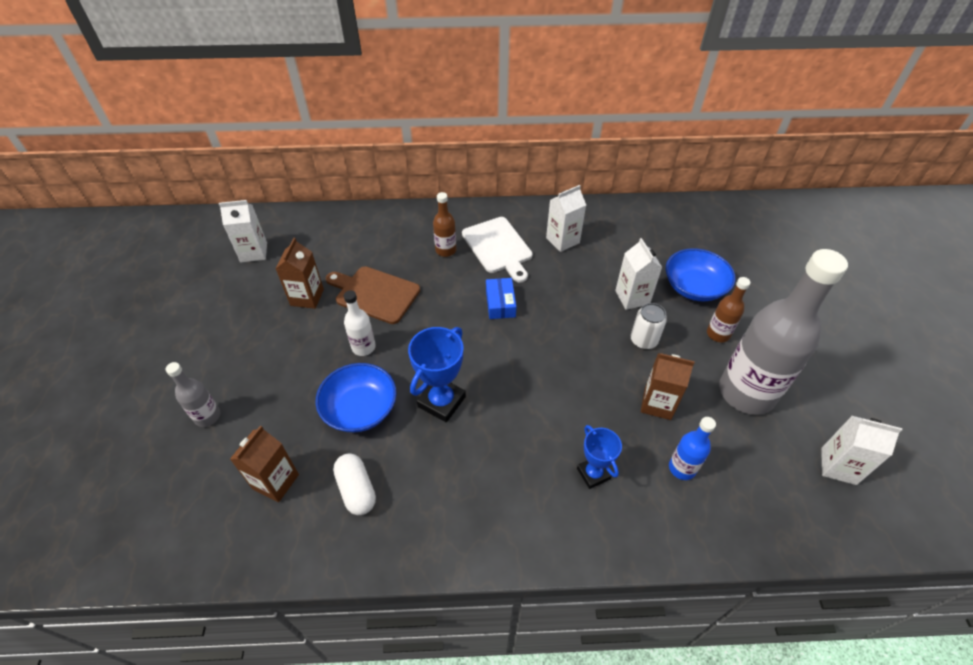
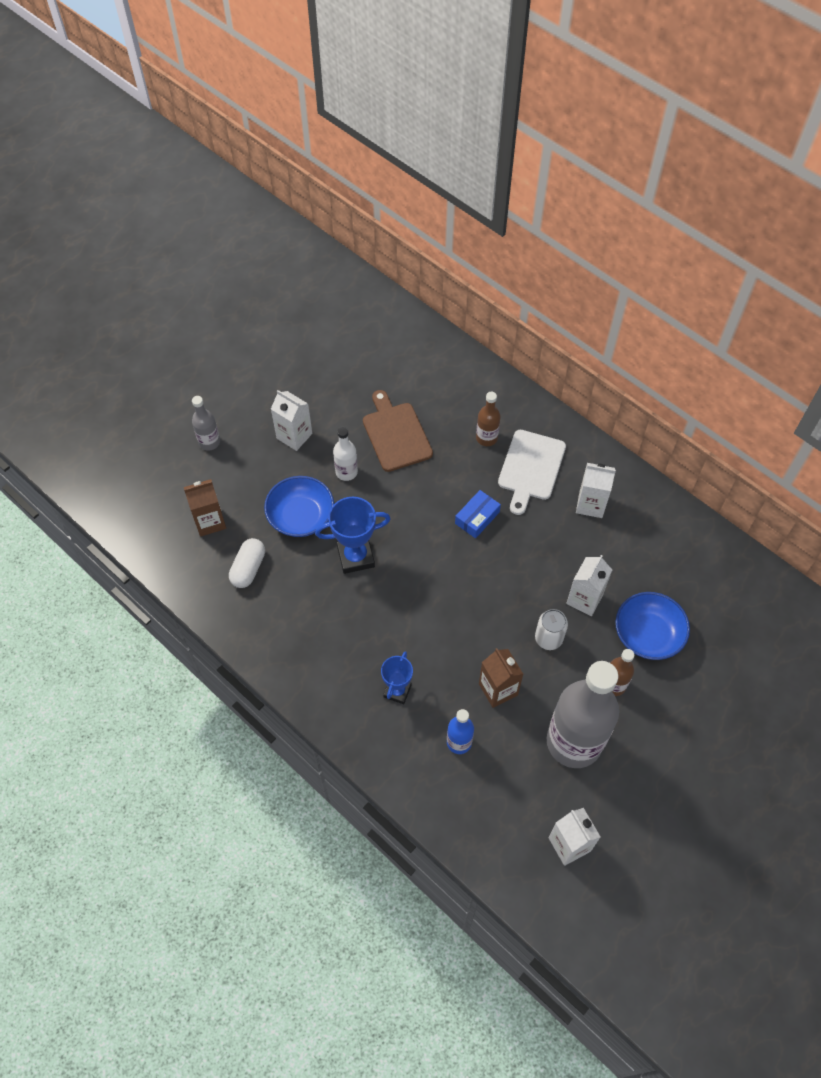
camera: 45 degrees right, 10 degrees up
(254, 252) = (346, 328): white carton -> white carton (294, 436)
(307, 297) = (347, 399): brown carton -> none

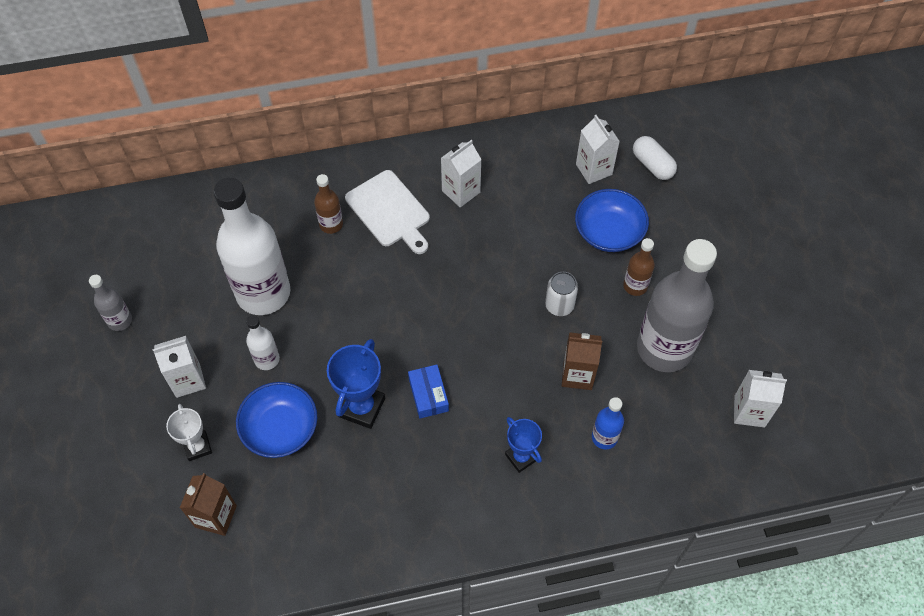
camera: 55 degrees left, 0 degrees up
(209, 442) = (125, 462): grey bottle -> grey bottle (120, 320)
(248, 568) = (297, 511): white capsule -> white capsule (652, 165)
(251, 476) = (197, 447): none -> white trophy
(396, 434) = (263, 293): brown cutting board -> white bottle
(477, 518) = (403, 284): blue box -> blue box (428, 395)
(584, 599) = (544, 255): white carton -> white carton (594, 169)

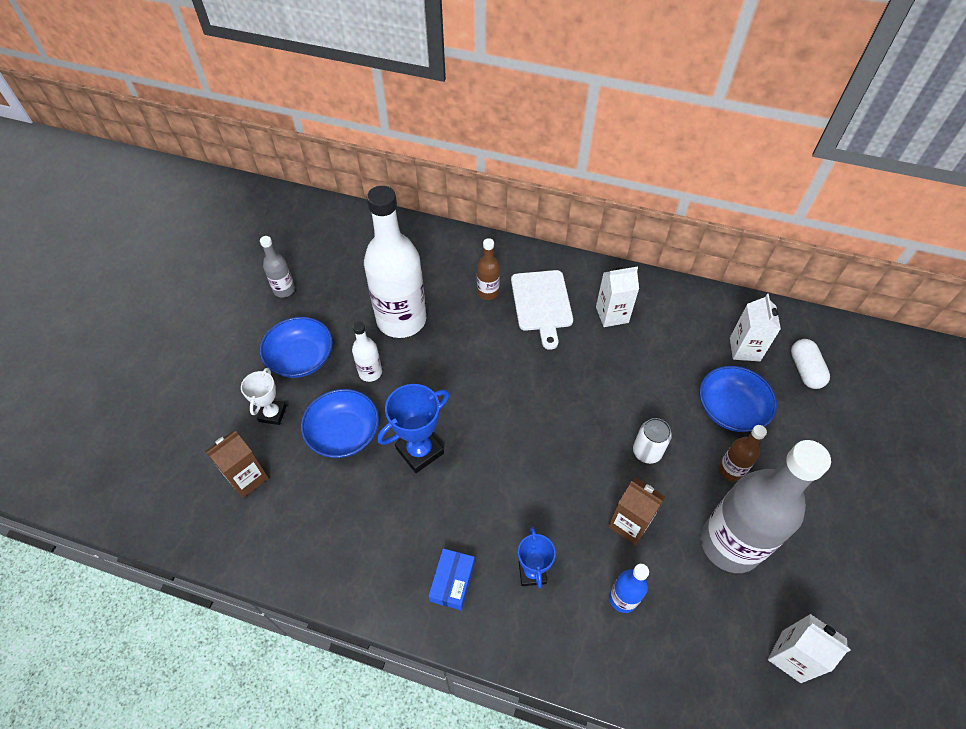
camera: 30 degrees right, 5 degrees down
(188, 380) = (301, 358): white carton -> blue bowl
(428, 395) = (482, 470): blue box -> blue box (452, 582)

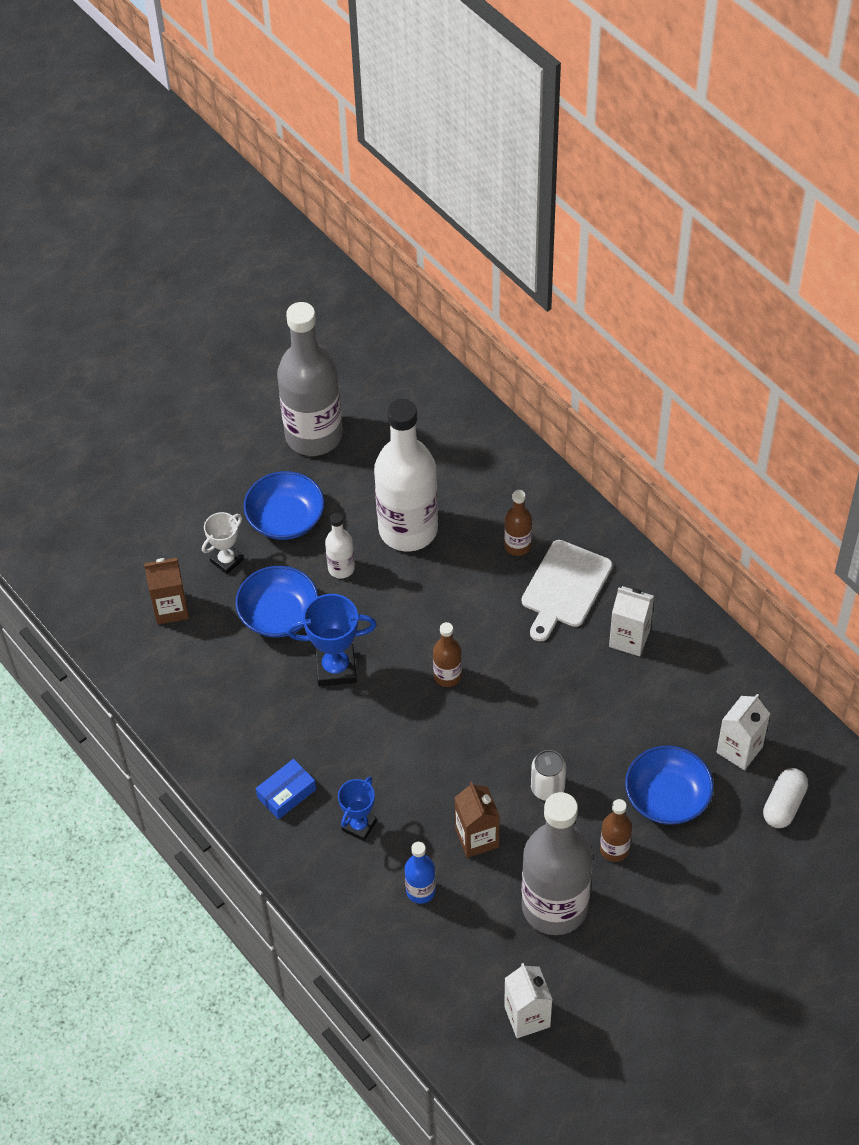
camera: 35 degrees right, 0 degrees up
(284, 290) = (314, 435): grey bottle -> grey bottle, size x2.22
(509, 409) = (447, 676): none -> brown bottle

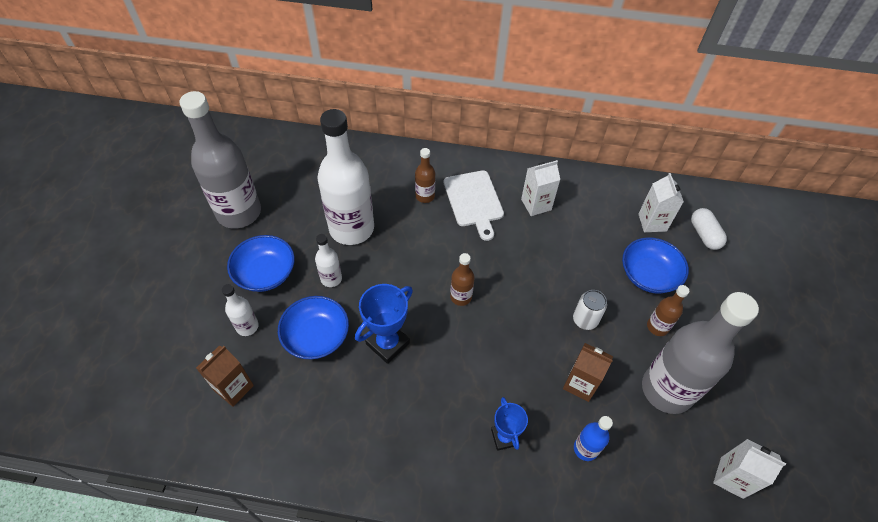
camera: 45 degrees left, 0 degrees up
(226, 560) = (247, 326): white trophy -> white bottle
(286, 793) = (436, 455): blue box -> none

